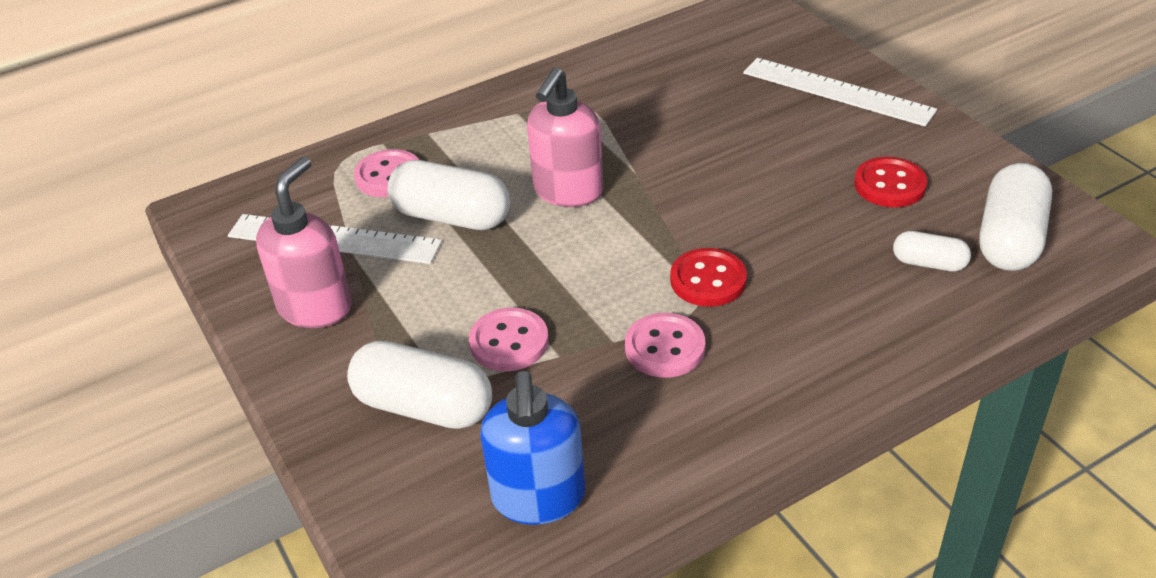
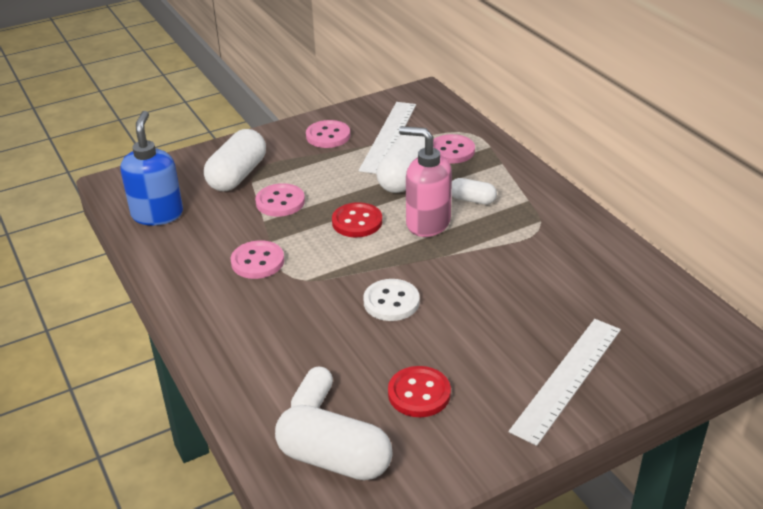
camera: 90 degrees right, 5 degrees down
(315, 307) = (328, 136): pink soap dispenser -> pink button
(515, 156) = (472, 200): none -> white capsule
(538, 498) = (157, 214): blue soap dispenser -> blue soap dispenser turned 90 degrees clockwise
(708, 280) = (318, 283): red button -> red button (357, 222)
(736, 213) = (391, 302): none -> white button

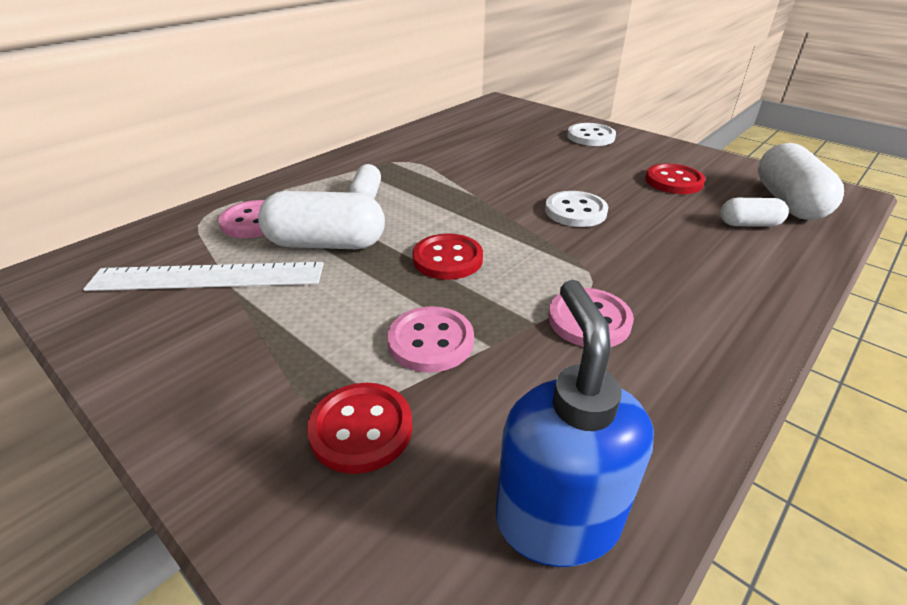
camera: 110 degrees left, 0 degrees up
(157, 214) = (557, 519): blue soap dispenser -> blue soap dispenser turned 105 degrees clockwise
(237, 175) = (361, 429): white capsule -> red button
(328, 136) = (198, 342): pink button -> none
(427, 223) = (425, 213): pink soap dispenser -> none
(567, 378) = (590, 137): white ruler -> white button

